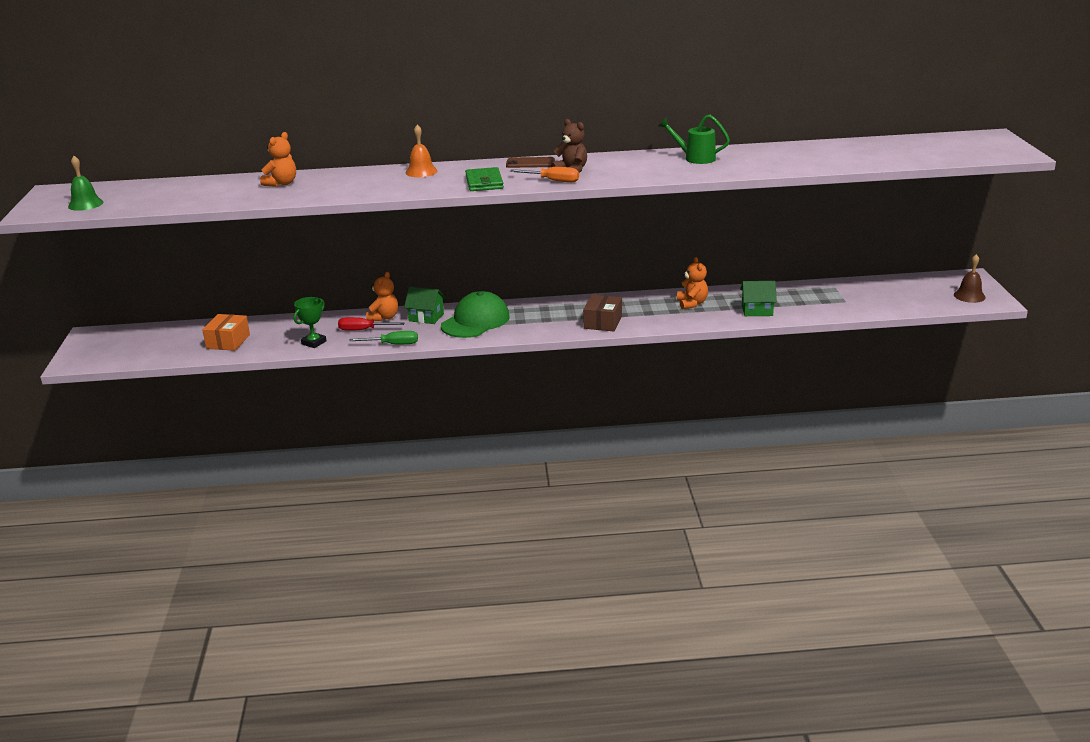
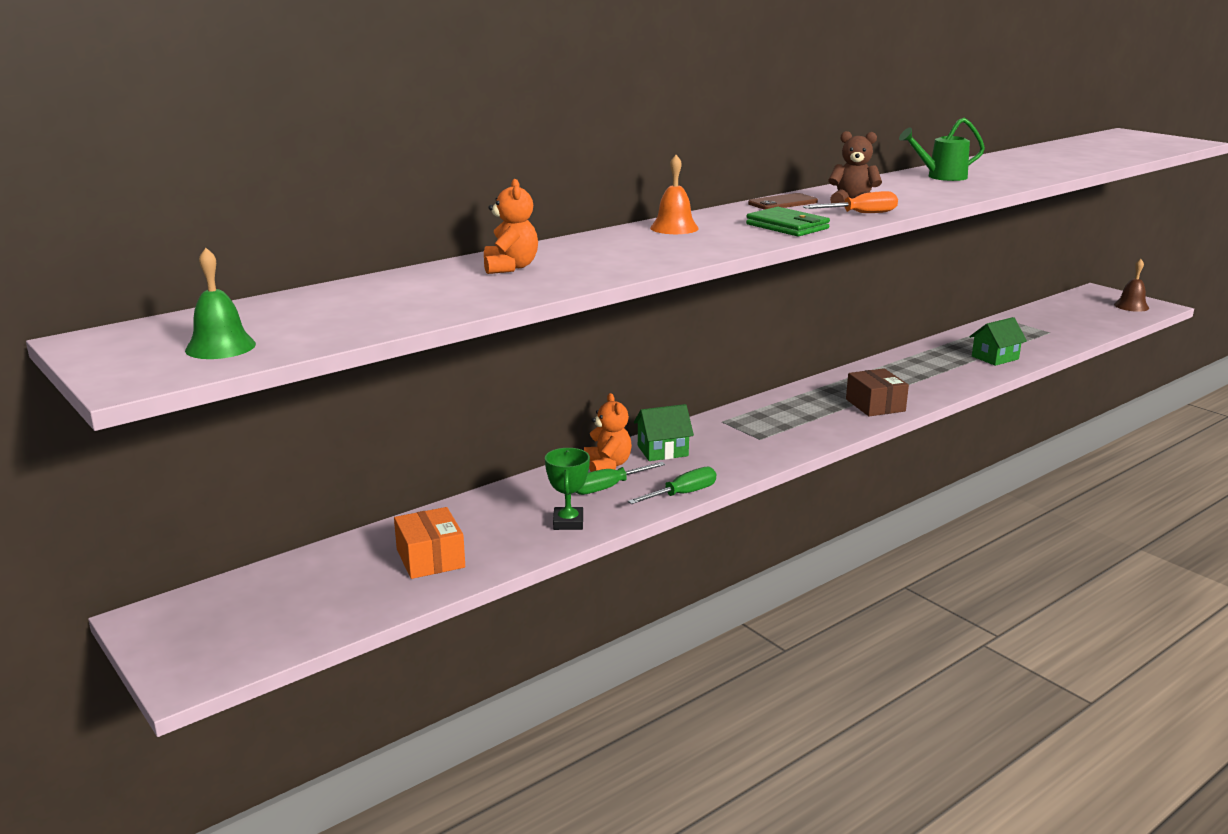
camera: 35 degrees left, 5 degrees down
(363, 330) = (608, 488): red screwdriver -> green screwdriver
(475, 321) = (732, 440): green cap -> none
(692, 303) = (923, 365): orange teddy bear -> none

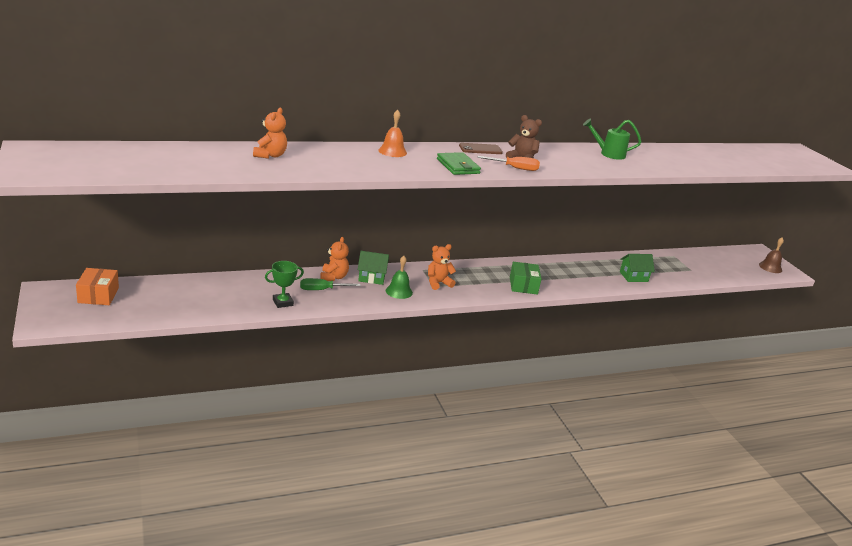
camera: 15 degrees right, 5 degrees up
(220, 347) = (79, 167): green bell -> green bell (399, 291)
(430, 558) = (197, 300): orange box -> orange box (98, 295)
(568, 522) = (283, 302): green trophy -> green trophy turned 45 degrees clockwise
(683, 494) = (358, 305): green screwdriver -> none
(762, 433) = (438, 283): none -> orange teddy bear
(875, 405) = (523, 285): brown box -> green box

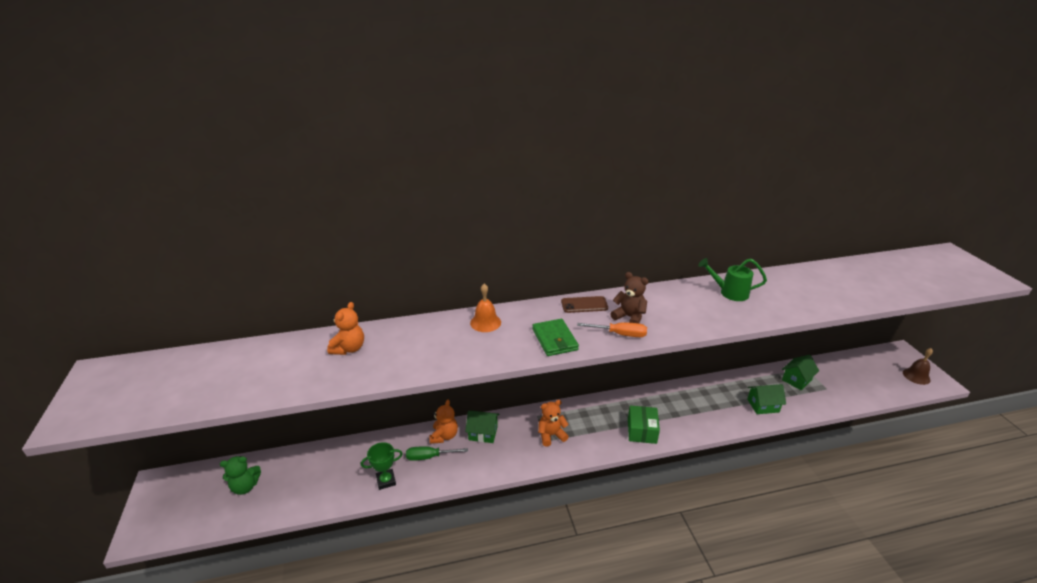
camera: 10 degrees right, 5 degrees up
(98, 295) = (205, 485): orange box -> none
(141, 298) = (245, 487): none -> green teddy bear
(399, 291) = (508, 452): green bell -> none
(664, 262) = (796, 380): none -> green house

